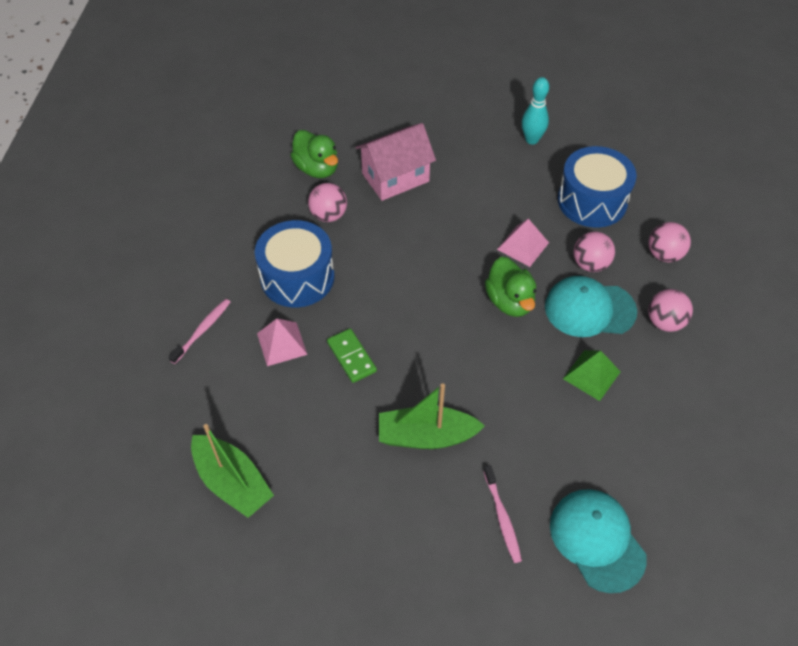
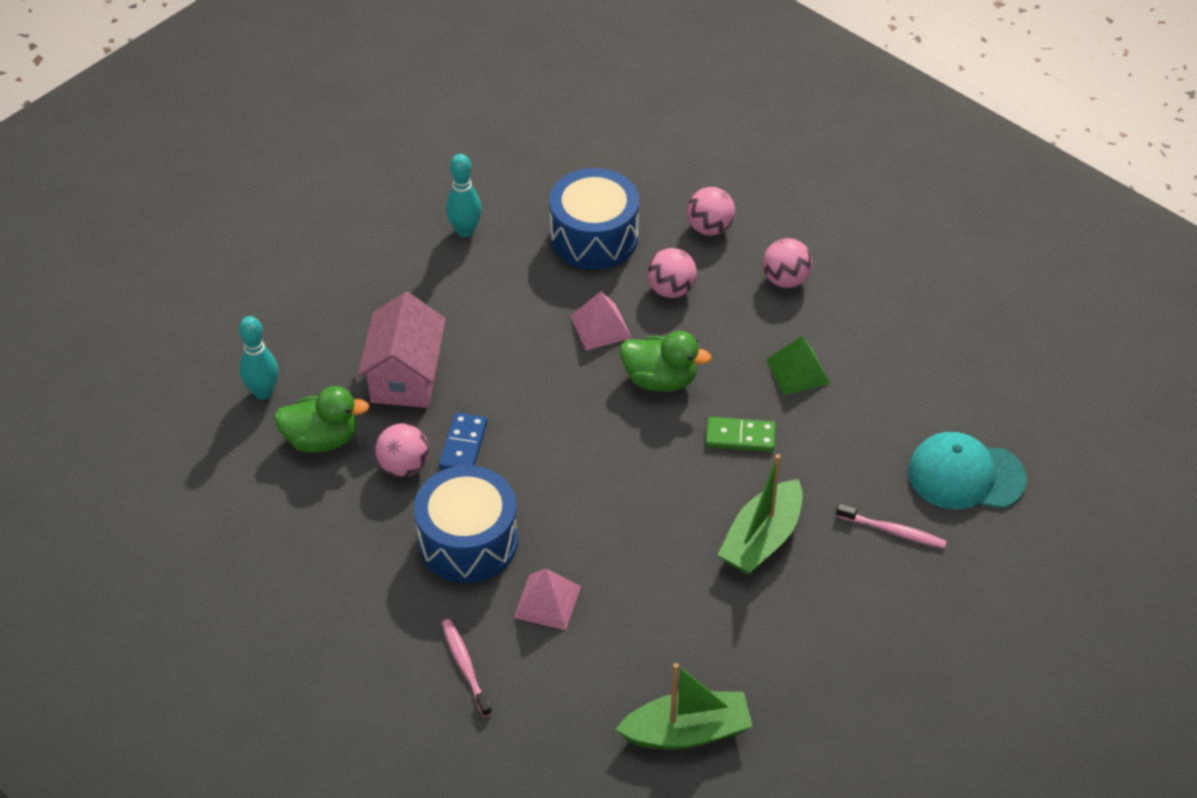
camera: 55 degrees left, 5 degrees down
(328, 125) = (263, 392): none -> turquoise bowling pin
(351, 357) = (616, 549): green domino -> green domino (740, 436)
(368, 233) = (463, 445): none -> blue domino
(589, 309) = (723, 324): turquoise cap -> none

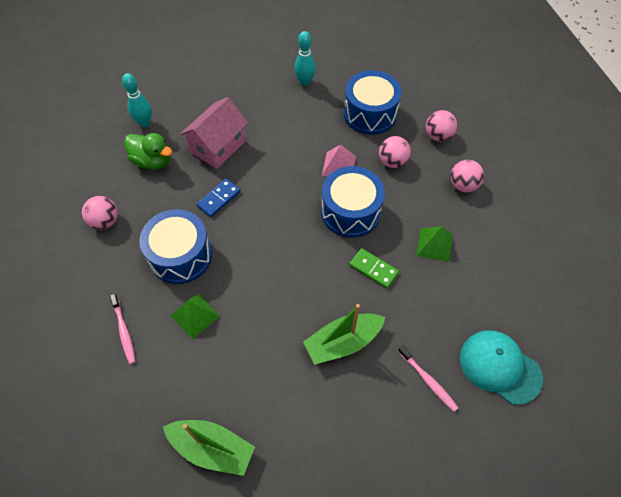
camera: 30 degrees right, 10 degrees up
(404, 466) = (181, 196): pink ball -> pink ball (105, 221)
(465, 666) = (124, 331): pink toothbrush -> pink toothbrush turned 150 degrees clockwise
(547, 601) = (195, 315): pink pyramid -> green pyramid
(660, 379) = (350, 212): green duck -> blue drum

